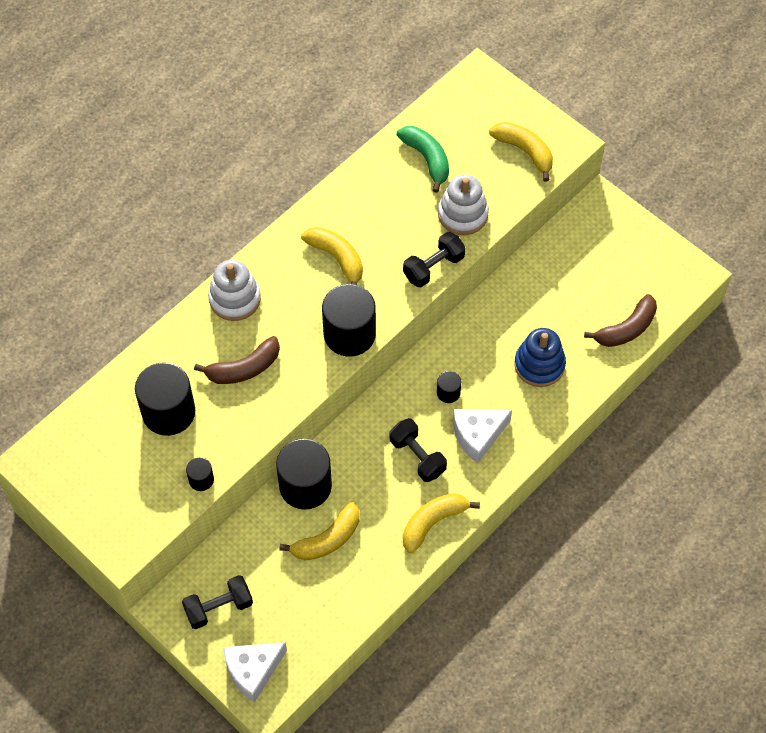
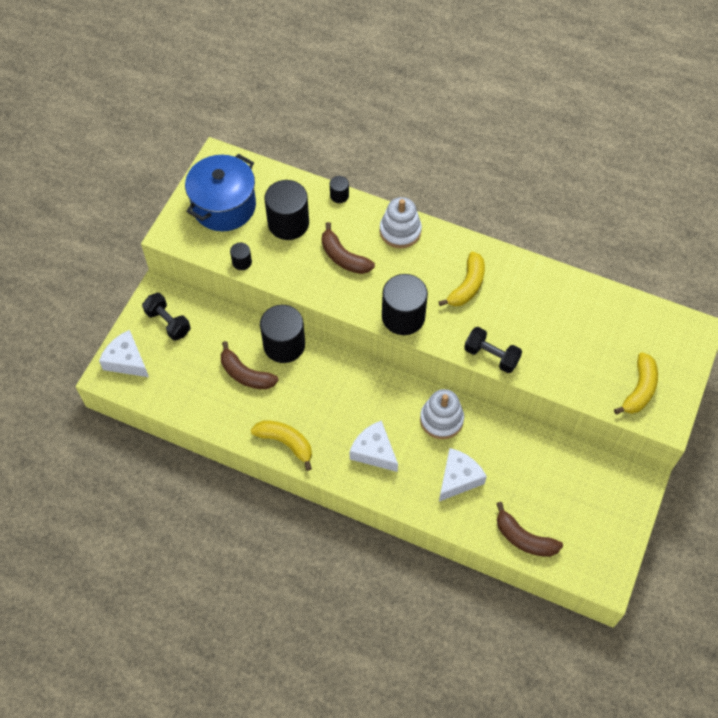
camera: 70 degrees right, 0 degrees up
(109, 476) = (224, 206): none -> blue pot
(328, 539) = (246, 374): yellow banana -> brown banana
(417, 456) = (338, 413): black dumbbell -> none
(427, 159) = (592, 319): green banana -> none
(448, 393) = (403, 418): black cylinder -> black cylinder (339, 195)
(462, 214) = (552, 361): white stacking toy -> white stacking toy (441, 419)
(539, 365) = (458, 478): blue stacking toy -> white cheese

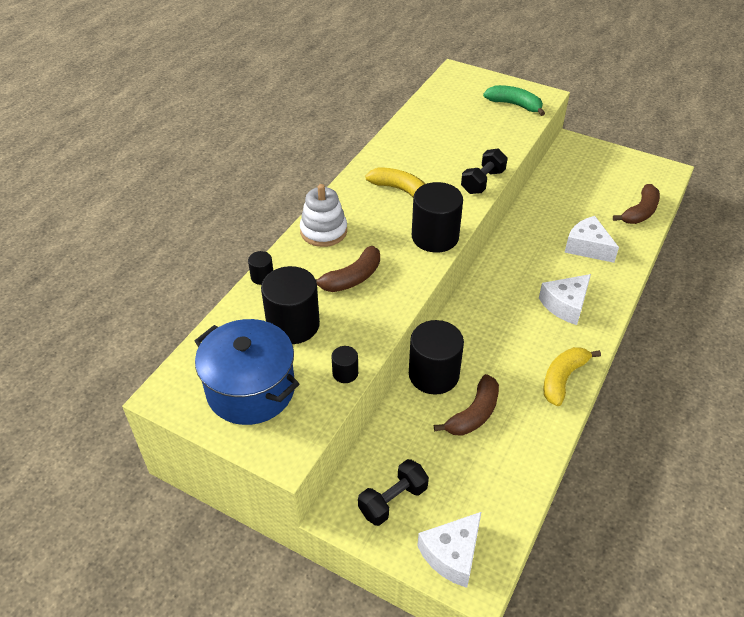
camera: 85 degrees left, 15 degrees down
(441, 419) = (524, 253): white stacking toy -> none
(639, 389) = (514, 105): yellow banana -> green banana

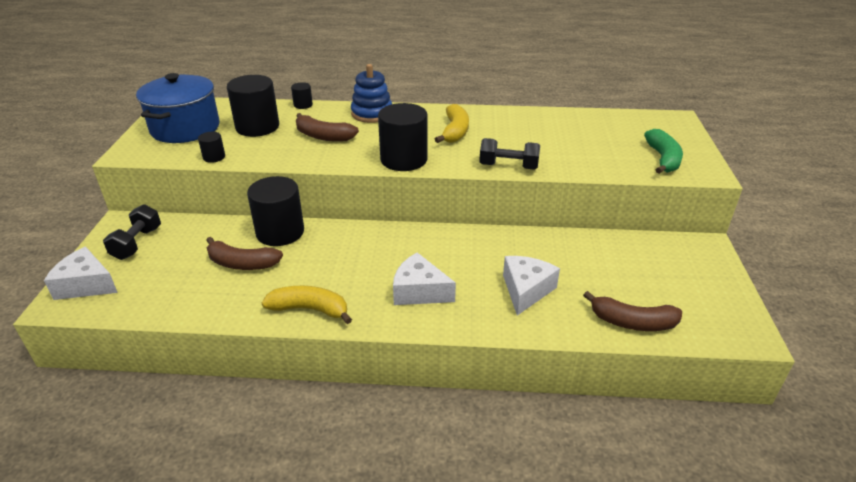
camera: 65 degrees right, 10 degrees down
(323, 231) = (372, 113): white stacking toy -> blue stacking toy
(393, 500) = (137, 243): black dumbbell -> black dumbbell turned 75 degrees clockwise

